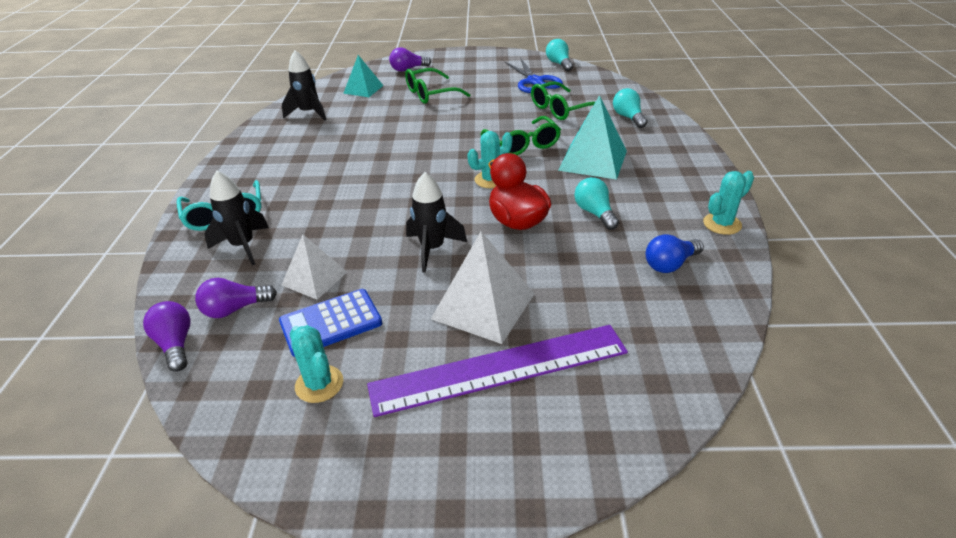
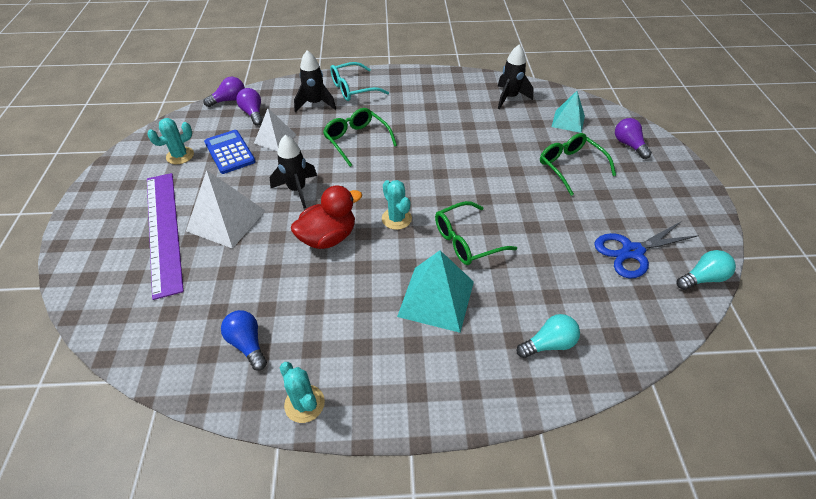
camera: 85 degrees right, 10 degrees up
(560, 109) = (557, 275): green glasses -> green glasses (356, 140)
(594, 213) = (336, 293): turquoise light bulb -> none

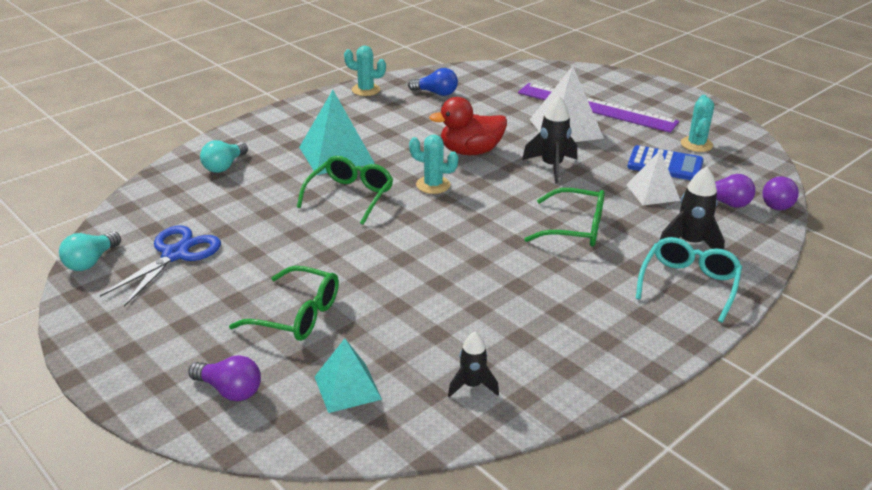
camera: 140 degrees right, 15 degrees down
(328, 237) = (470, 151): red duck -> red duck turned 60 degrees clockwise
(509, 98) = (472, 386): black rocket -> black rocket, size x0.65

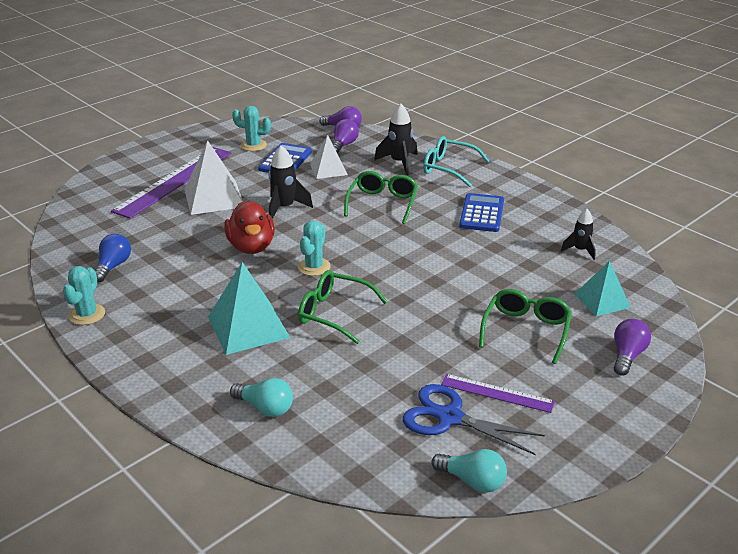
camera: 90 degrees left, 0 degrees up
(198, 285) = (497, 393): none -> purple ruler
(562, 304) = (482, 213): none -> blue calculator

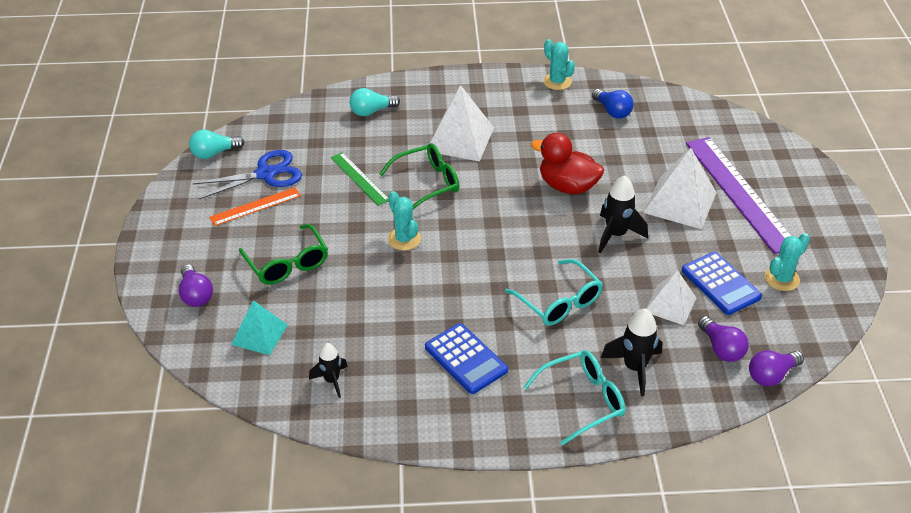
camera: 130 degrees right, 10 degrees up
(248, 327) = (460, 139): turquoise pyramid -> white pyramid
(314, 267) = (499, 204): turquoise cactus -> turquoise cactus (404, 239)
(377, 354) = (359, 178): none -> green ruler
(382, 203) = (559, 302): green glasses -> turquoise glasses
(497, 393) = (255, 206): purple ruler -> orange ruler

